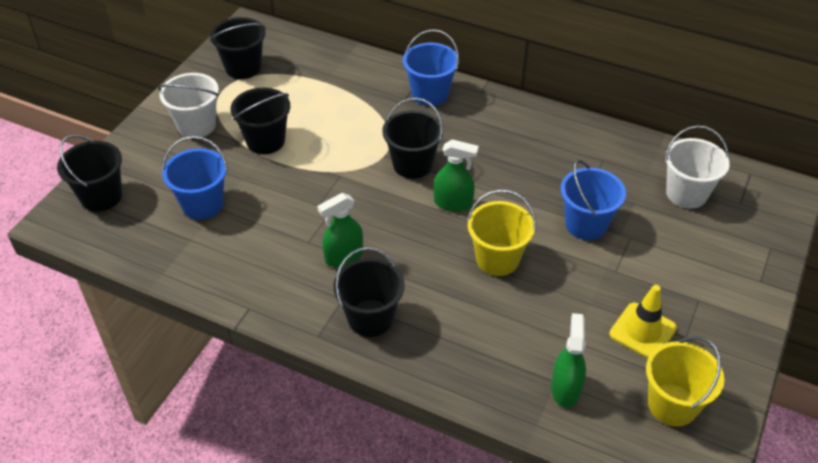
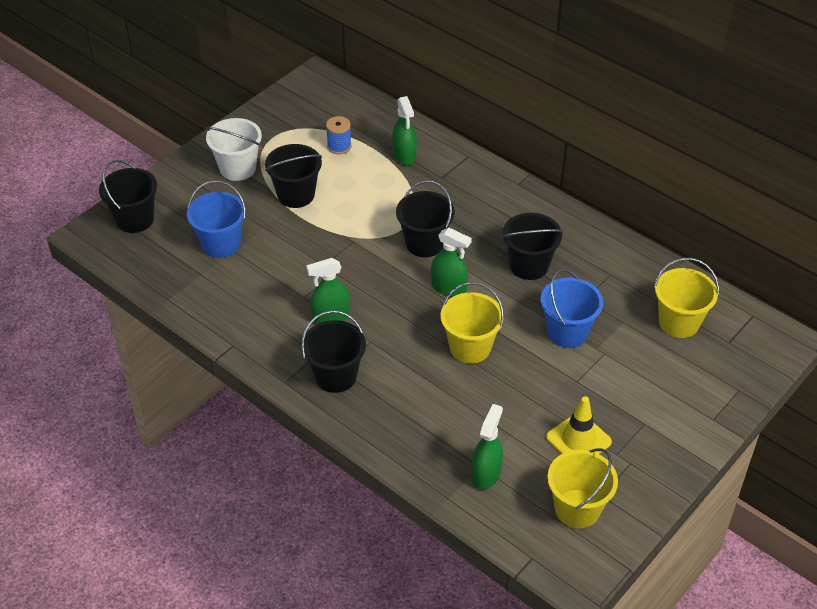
camera: 15 degrees right, 0 degrees up
(243, 67) = (298, 118): black bucket -> black bucket (529, 265)
(293, 87) = (339, 146): none -> blue spool
(361, 84) = (404, 155): none -> green spray bottle
(430, 94) = (467, 177): blue bucket -> none
(686, 193) = (679, 322): white bucket -> yellow bucket

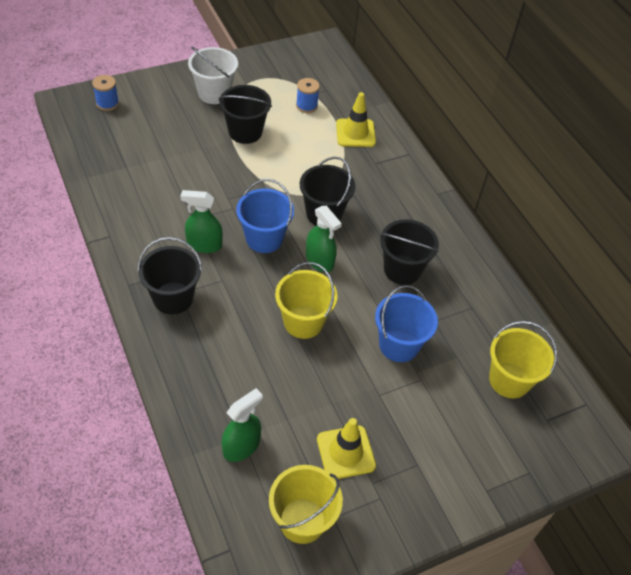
camera: 20 degrees right, 5 degrees up
(135, 219) = (107, 103): black bucket -> blue spool
(221, 244) = (159, 148): blue bucket -> blue bucket (264, 238)
(404, 155) = (355, 133): green spray bottle -> yellow traffic cone

